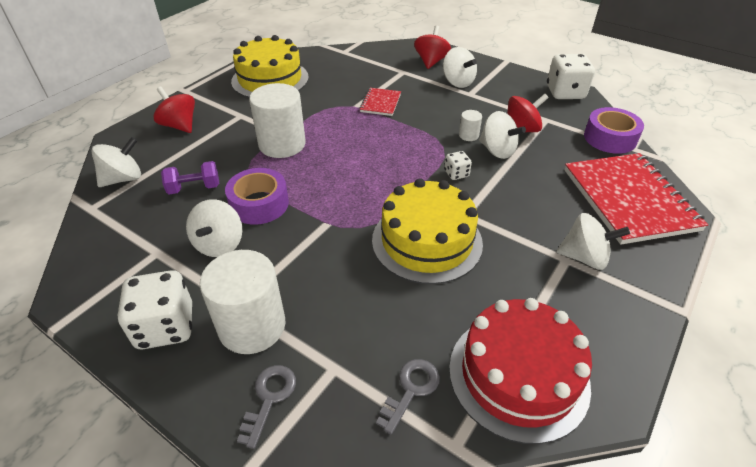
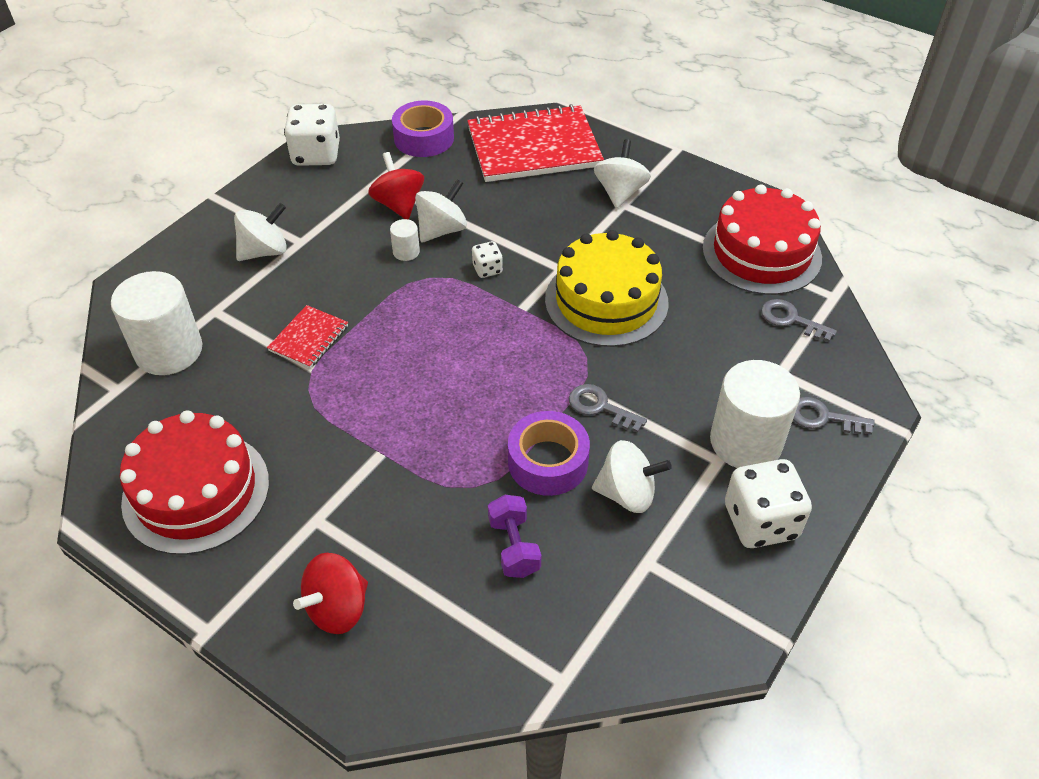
camera: 90 degrees left, 5 degrees up
(123, 179) = (489, 655): white spinning top -> none
(270, 79) = (196, 491): yellow cake -> red cake
(282, 144) = (409, 451): white cylinder -> white cylinder (169, 351)
(306, 233) = (600, 407): none -> grey key
(380, 103) = (309, 338): red notebook -> red notebook turned 75 degrees counterclockwise
(431, 62) = (191, 276): red spinning top -> none

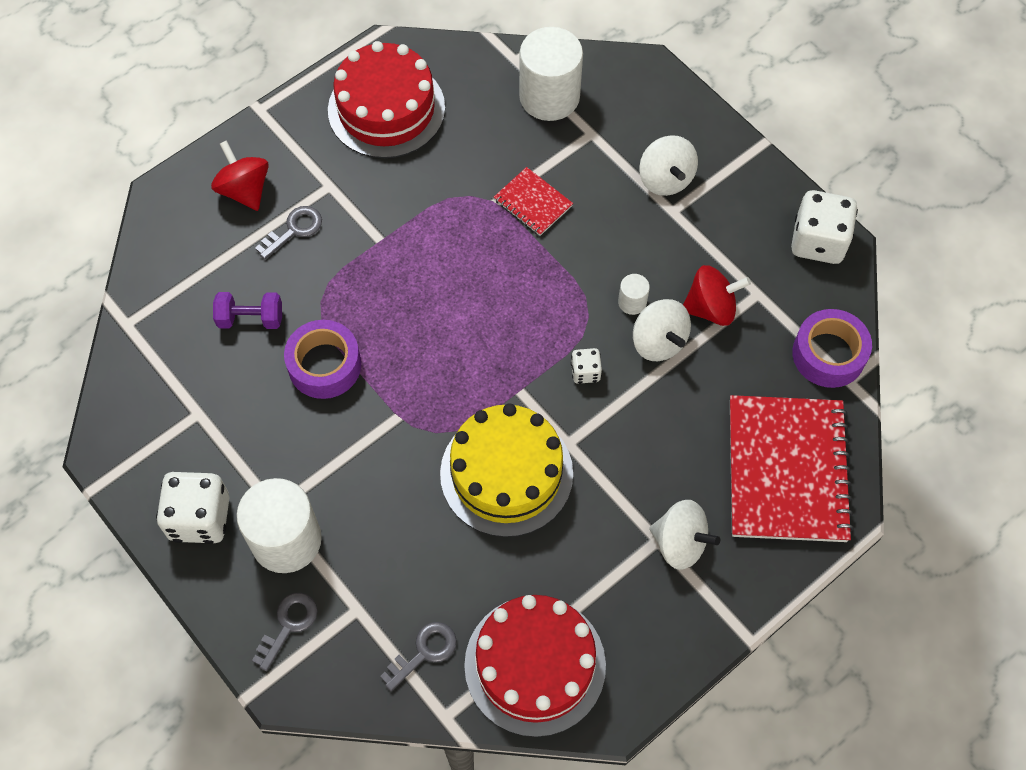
camera: 105 degrees right, 15 degrees up
(600, 407) = (370, 425): grey key -> grey key (294, 230)
(627, 494) = (268, 419): white spinning top -> none

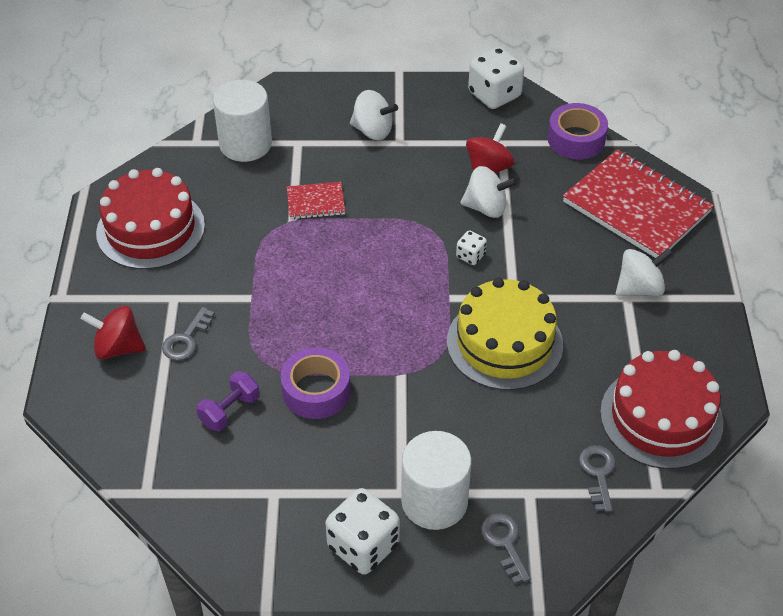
camera: 50 degrees left, 15 degrees down
(294, 230) = (186, 339): grey key -> grey key turned 150 degrees counterclockwise
(632, 302) = (444, 202): white cylinder -> none

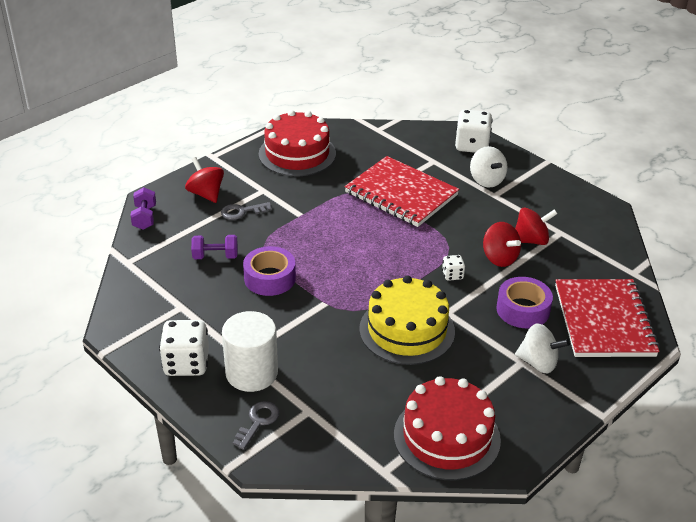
camera: 45 degrees right, 10 degrees down
(90, 427) = (144, 218): none -> purple dumbbell
(245, 144) = (403, 145): white cylinder -> none
(315, 202) = (401, 194): red notebook -> red notebook, size x2.14
(486, 207) = (499, 258): white spinning top -> red spinning top
(494, 95) = (594, 206): white dice -> white dice (472, 145)
(576, 139) = (616, 260): purple tape -> purple tape (523, 310)
(598, 473) = (362, 433): grey key -> none

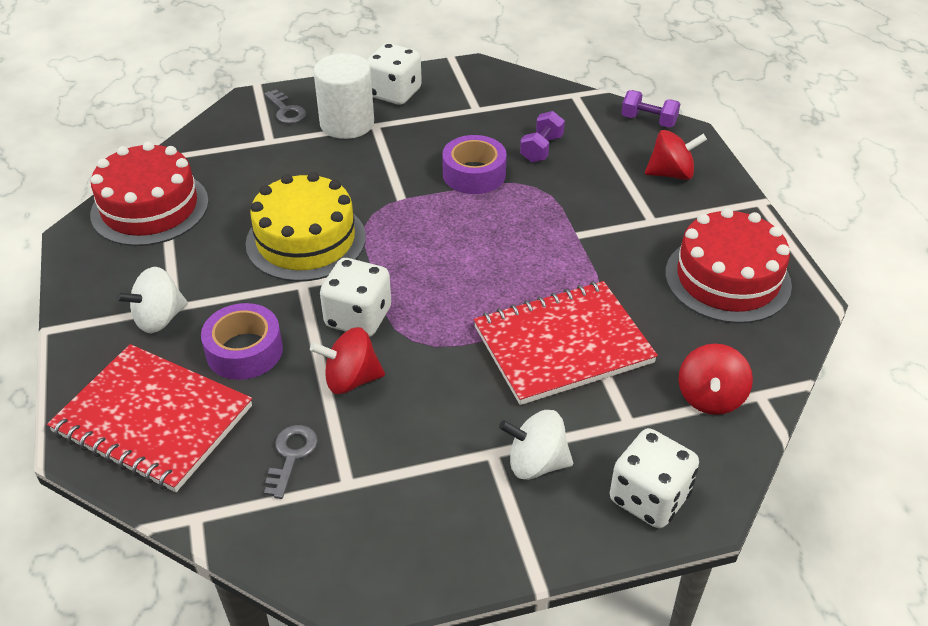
camera: 120 degrees right, 5 degrees up
(241, 212) = (615, 190): grey key -> grey key (291, 455)
(452, 275) = (358, 317): white dice -> white dice, size x2.00
(531, 240) = (358, 435): red spinning top -> red spinning top (710, 397)

